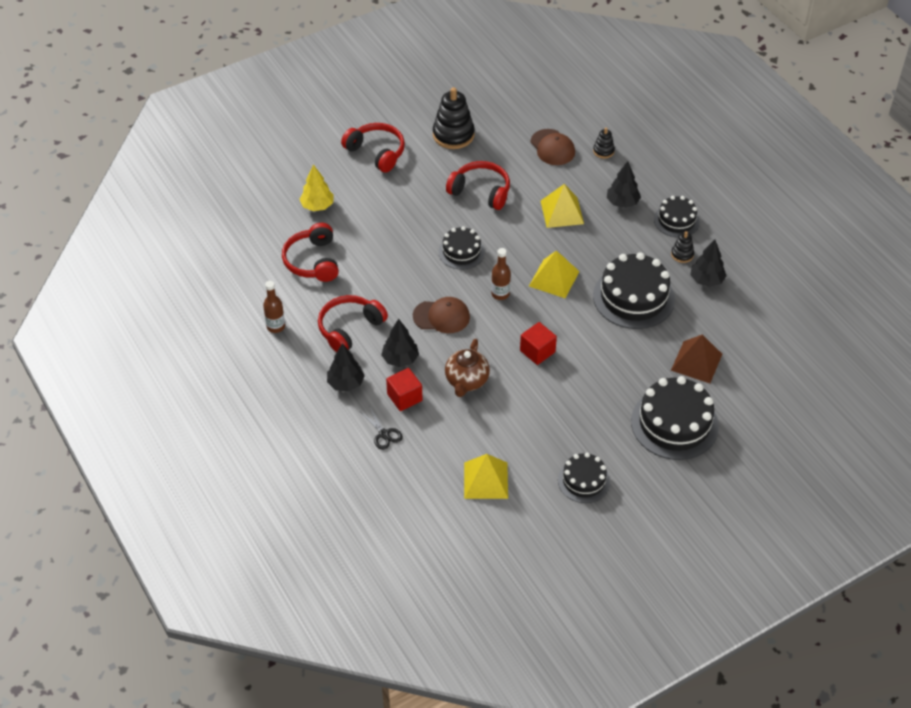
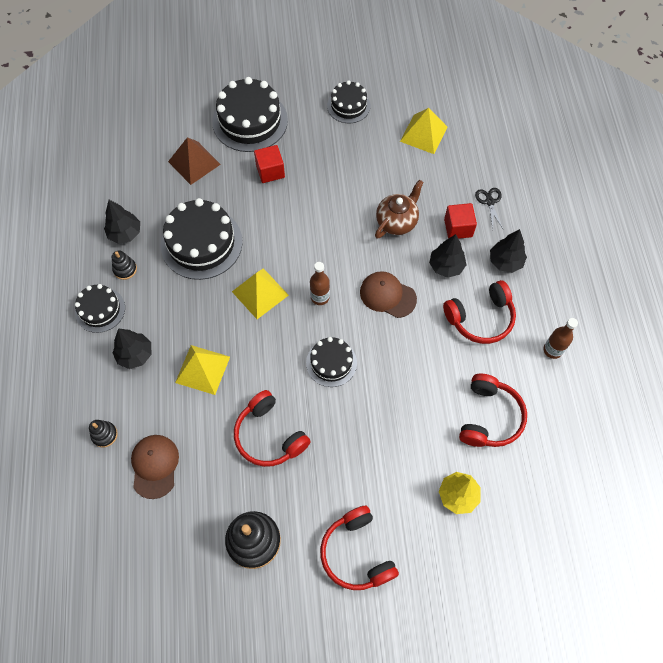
camera: 155 degrees left, 15 degrees up
(537, 351) = (320, 225): red cube -> red cube (270, 171)

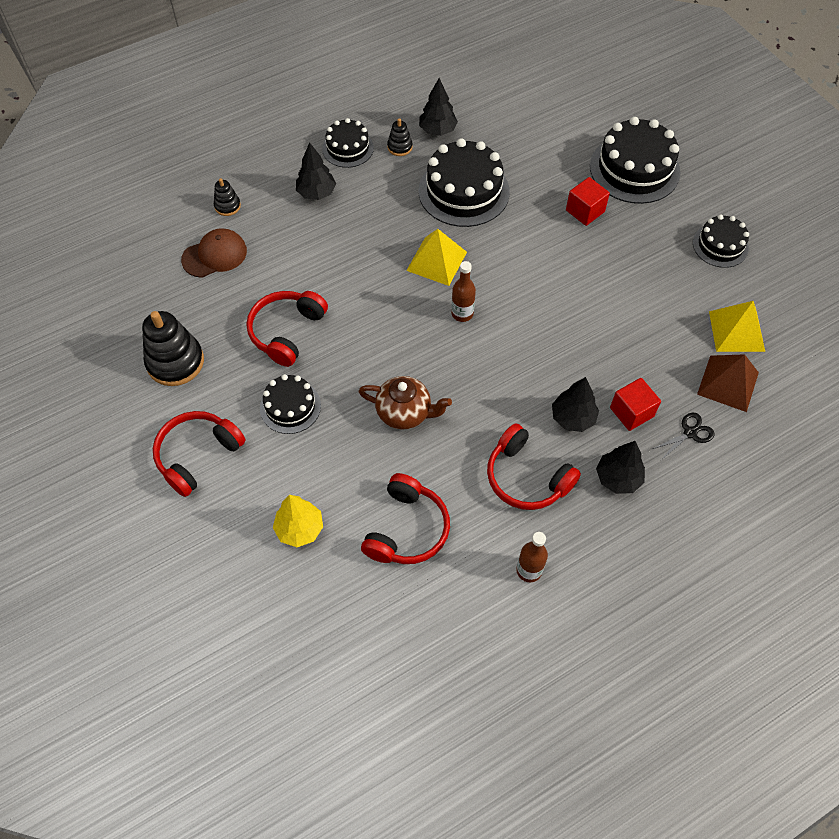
camera: 65 degrees right, 5 degrees down
(194, 162) = (551, 146): brown pyramid -> brown pyramid (728, 383)
(202, 369) = (328, 250): yellow pyramid -> none
(331, 363) = (392, 353): black cake -> black cake (290, 406)
(387, 295) = (501, 374): brown cap -> none
(397, 222) = (599, 348): brown teapot -> brown teapot (405, 412)
(489, 417) = (407, 529): red headphones -> red headphones turned 60 degrees counterclockwise

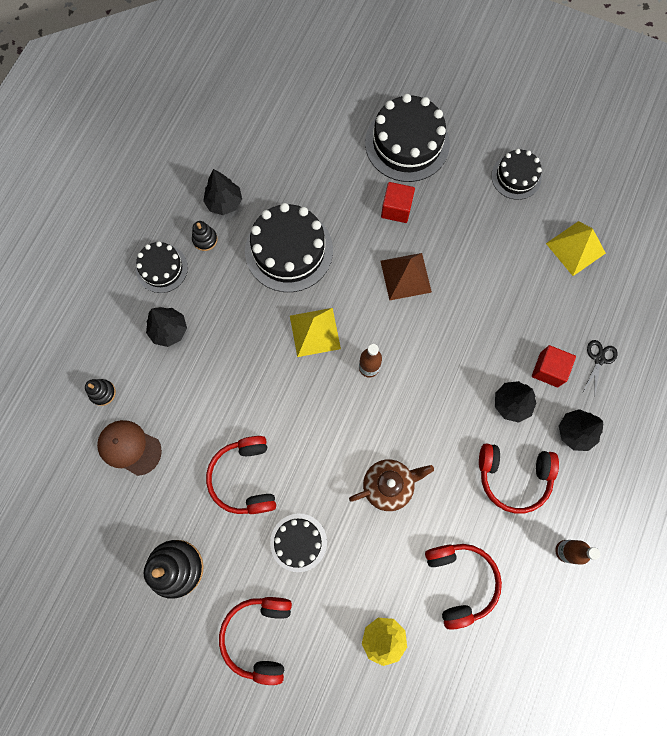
camera: 35 degrees left, 15 degrees up
(214, 255) = (129, 447): brown cap -> brown cap turned 90 degrees counterclockwise
(728, 383) = (597, 298): brown pyramid -> brown pyramid (405, 276)

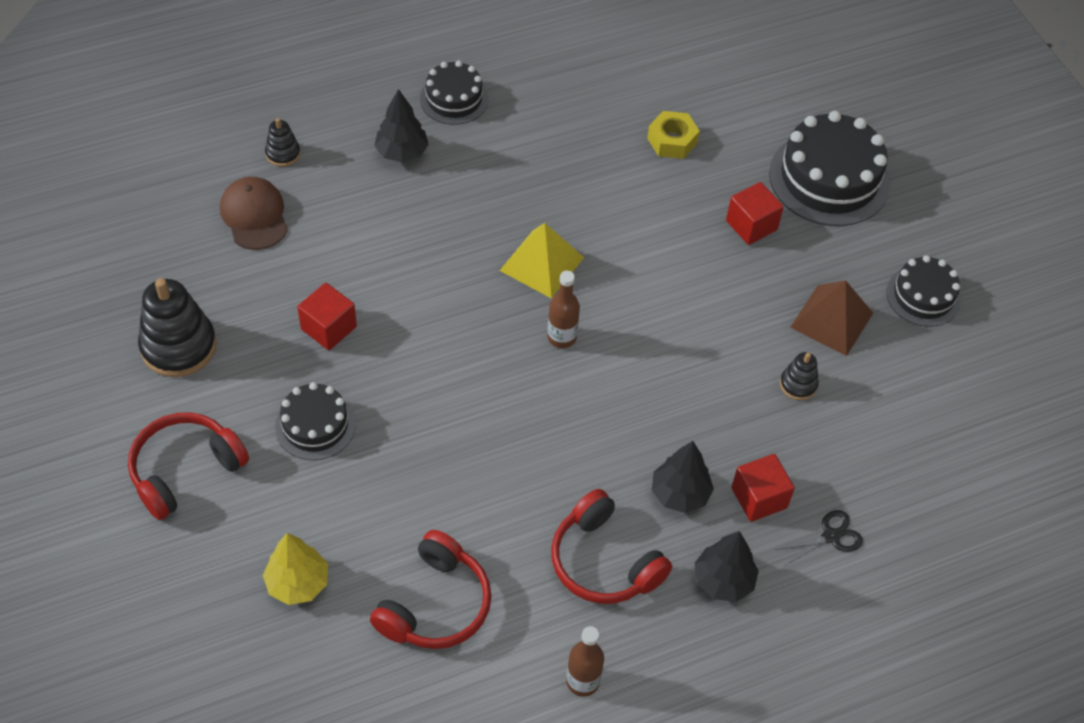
camera: 40 degrees right, 20 degrees down
(205, 239) = (522, 107): black stacking toy -> black stacking toy (798, 384)
(224, 202) = (577, 91): black tree -> none
(244, 478) = (329, 328): red headphones -> red cube
(289, 250) = (595, 177): black cake -> none
(306, 190) = (672, 141): none -> yellow nut
(388, 485) = (462, 455): brown teapot -> none
(405, 276) = (694, 290): brown pyramid -> brown pyramid (832, 320)
(575, 248) = (921, 412): yellow pyramid -> none

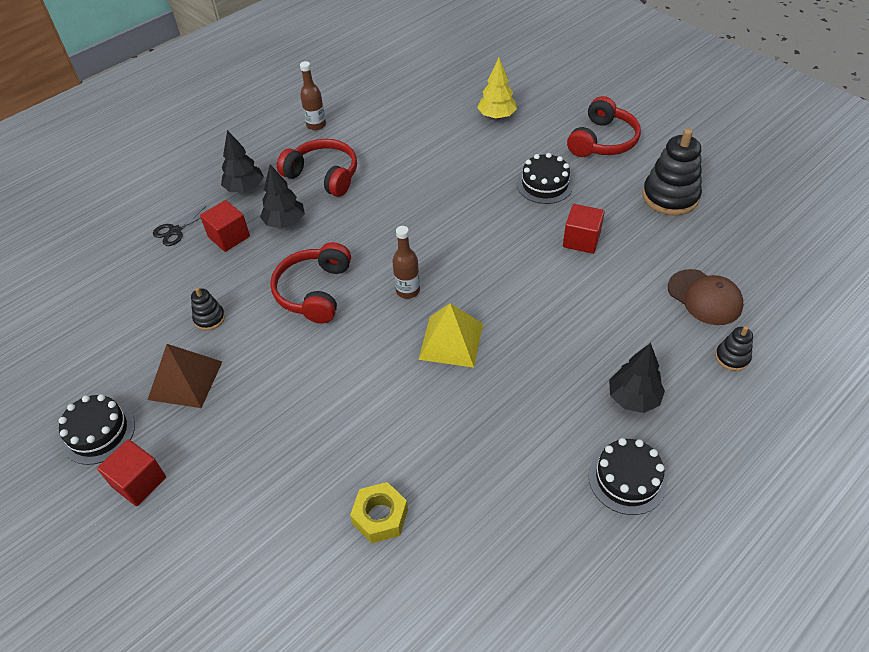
camera: 165 degrees right, 5 degrees down
(435, 604) = (414, 130): red headphones -> red headphones (314, 291)
(751, 225) = (274, 446): red cube -> red cube (139, 482)
(829, 178) = (199, 534): black cake -> none

